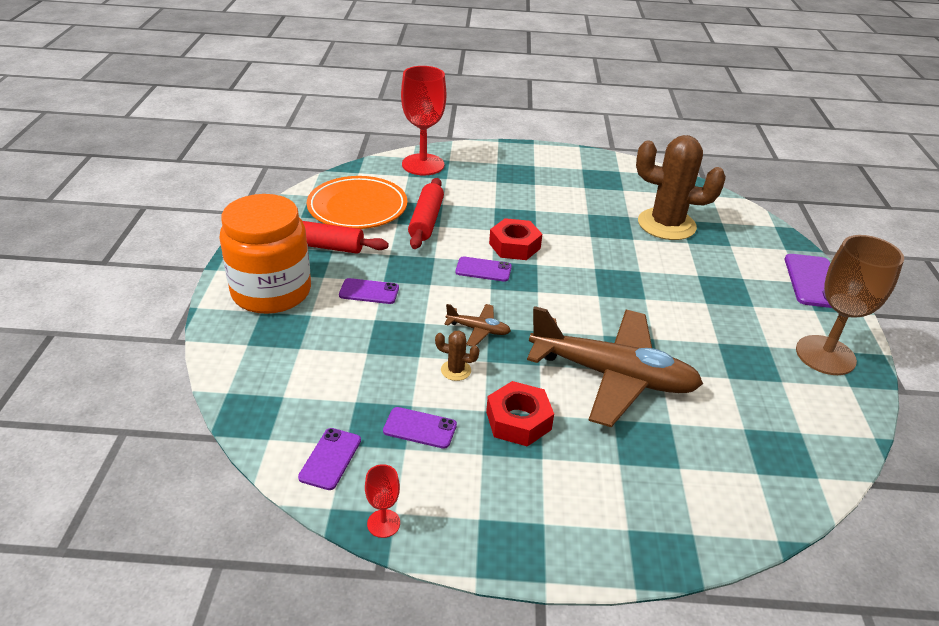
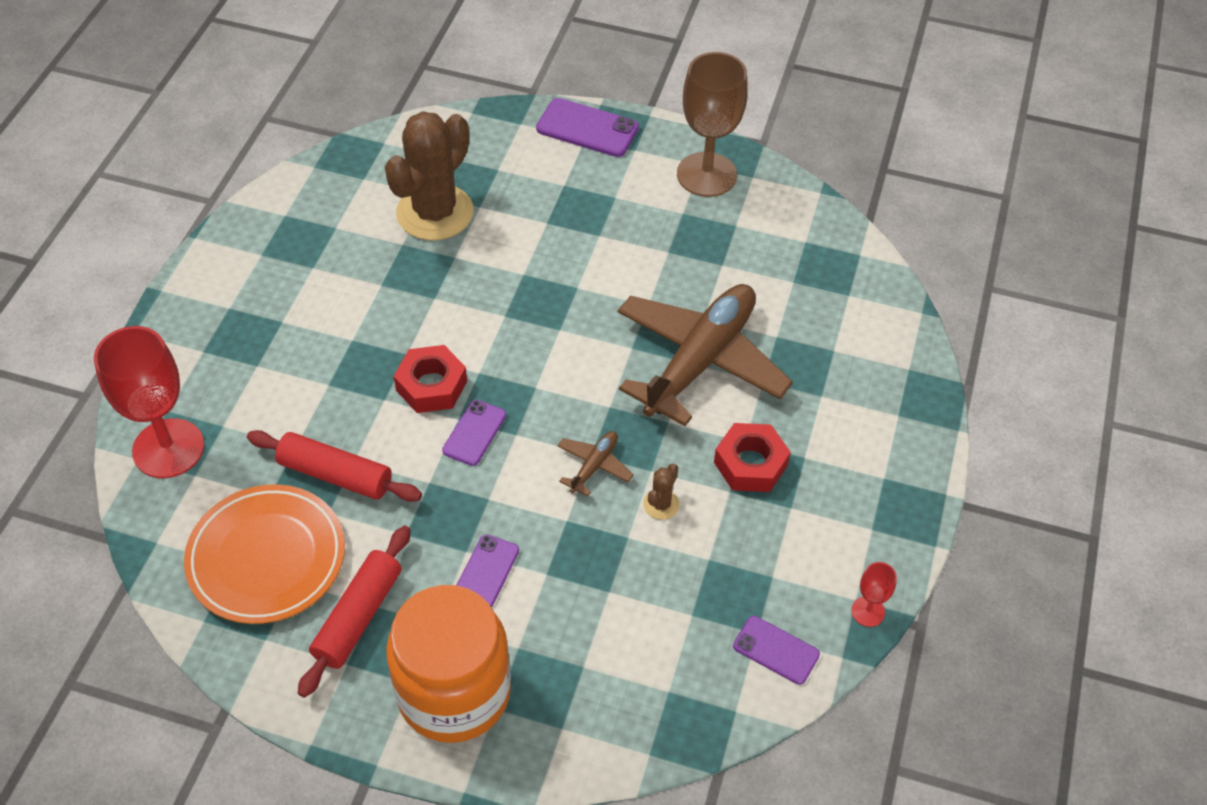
camera: 75 degrees left, 15 degrees up
(420, 428) = (745, 557): purple phone -> none

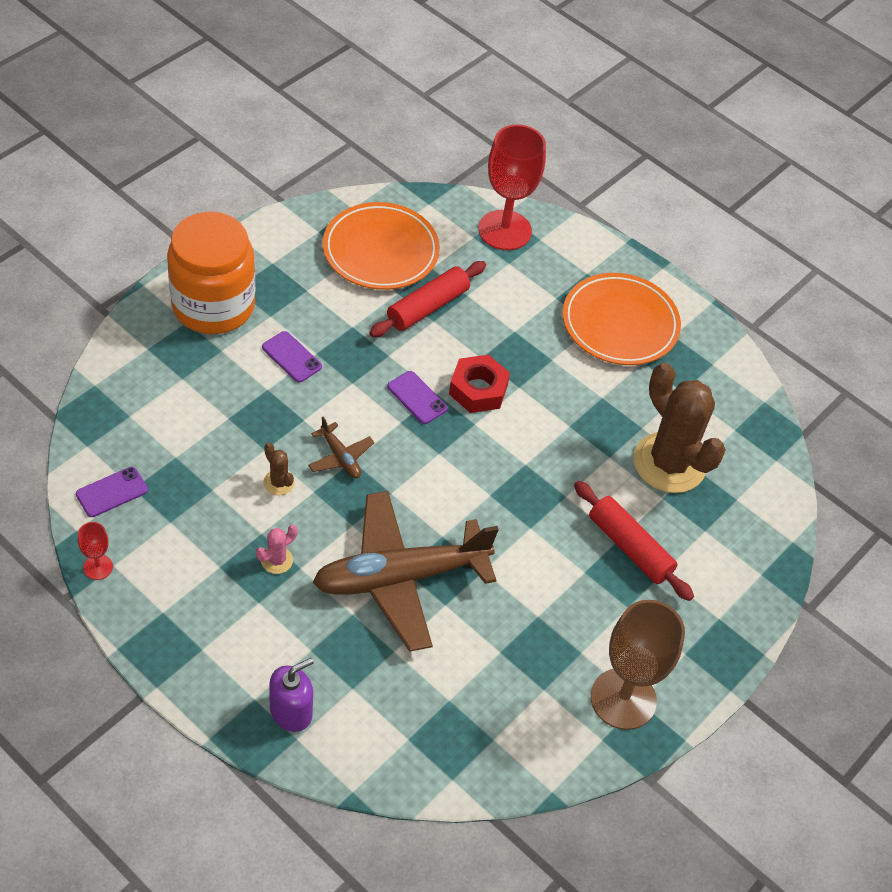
camera: 110 degrees right, 0 degrees up
(267, 301) = (620, 323): none -> orange plate
(358, 617) = (303, 279): red rolling pin -> red rolling pin (630, 547)
(587, 128) = (732, 626): purple phone -> none
(700, 361) = (400, 578): brown plane -> brown plane turned 105 degrees clockwise
(750, 464) = (277, 560): red nut -> pink cactus
(889, 383) = (291, 712): none -> purple soap dispenser

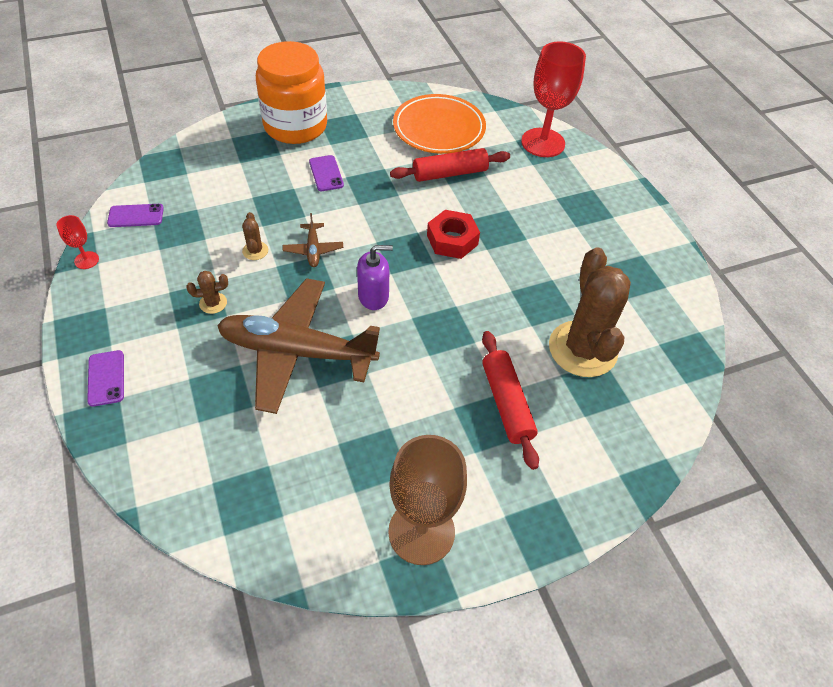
camera: 30 degrees right, 0 degrees up
(277, 560) = (213, 303): pink cactus -> brown cactus
(291, 712) = (138, 419): purple soap dispenser -> purple soap dispenser (373, 296)
(417, 398) = (400, 229): purple phone -> purple phone (106, 378)
(620, 323) = (599, 232): orange plate -> none

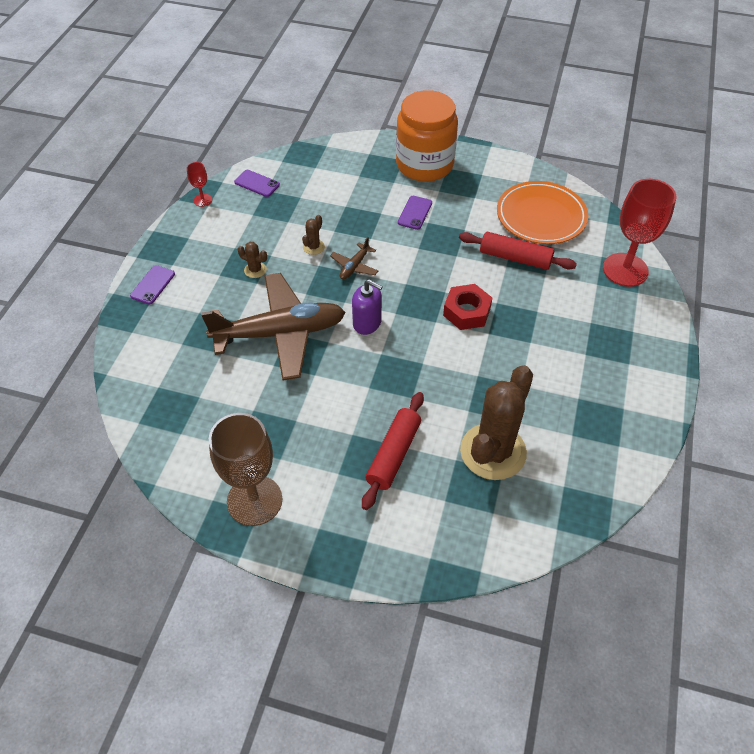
camera: 40 degrees right, 0 degrees up
(297, 352) = (280, 333): brown plane -> brown plane turned 120 degrees clockwise

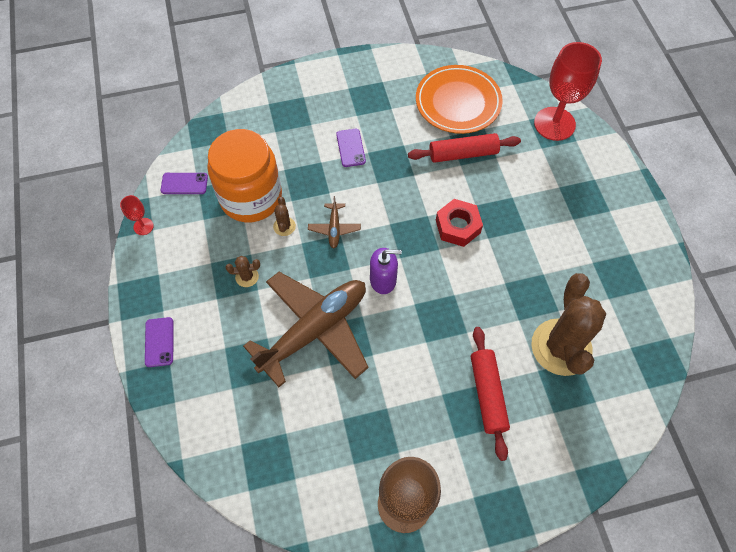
camera: 30 degrees left, 10 degrees up
(424, 164) = (326, 93): orange jar -> orange jar (251, 197)

